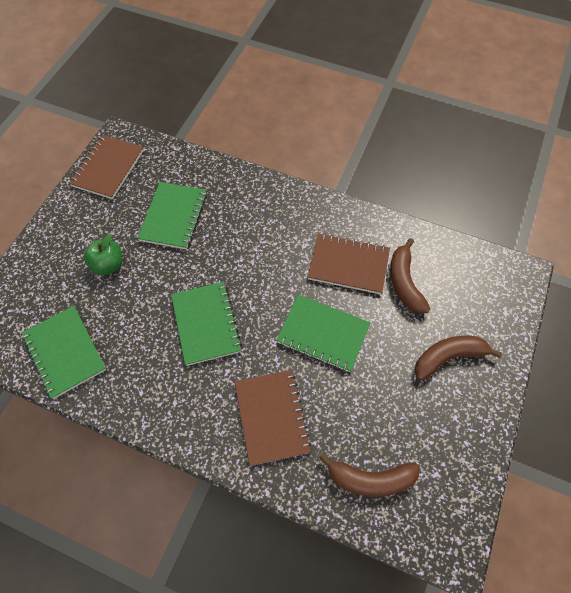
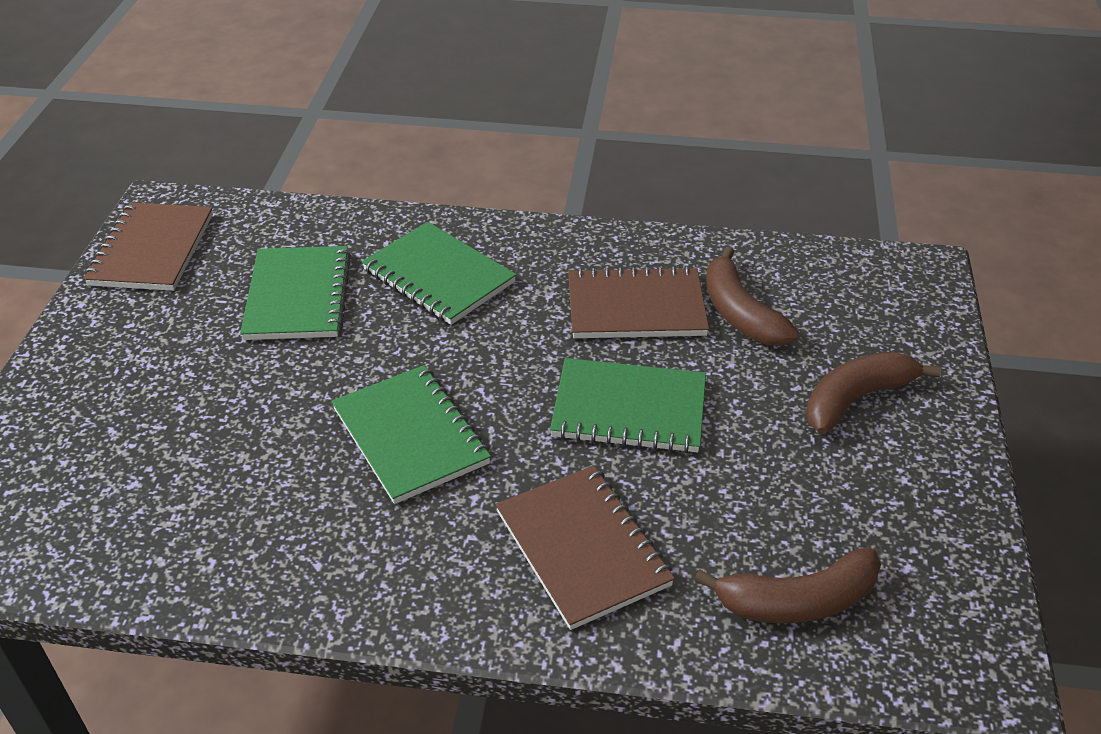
camera: 15 degrees left, 20 degrees down
(65, 352) = (144, 533): green notebook -> green notebook (439, 276)
(108, 265) = (194, 385): green apple -> none

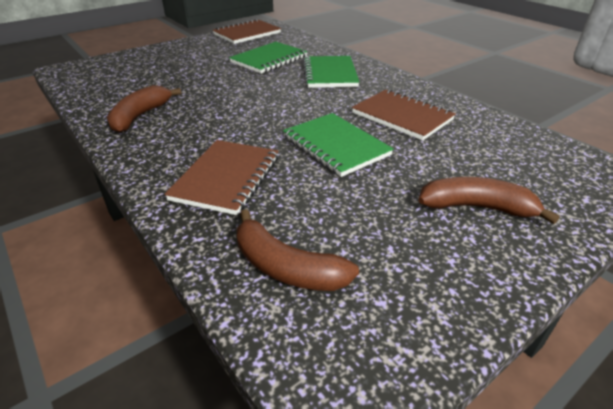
camera: 45 degrees right, 5 degrees down
(410, 436) = (232, 110): green notebook -> none
(740, 313) = (457, 142): brown banana -> brown banana (140, 116)

